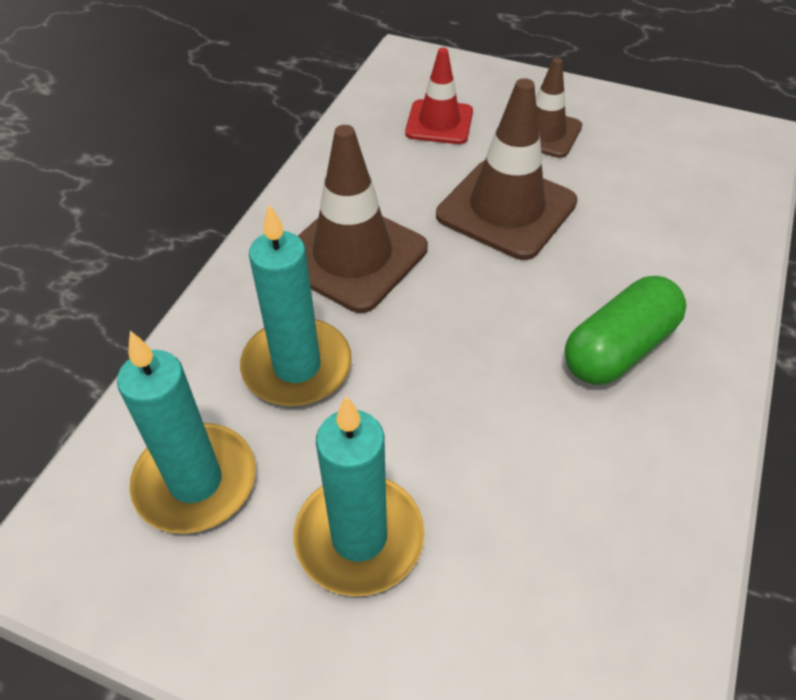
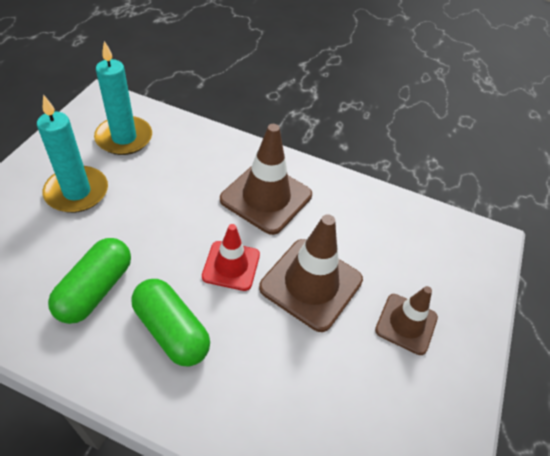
camera: 85 degrees right, 0 degrees up
(297, 366) = (184, 172): turquoise candle -> none
(439, 122) = (407, 253): red traffic cone -> red traffic cone (231, 265)
(575, 456) = (95, 289): none -> green capsule

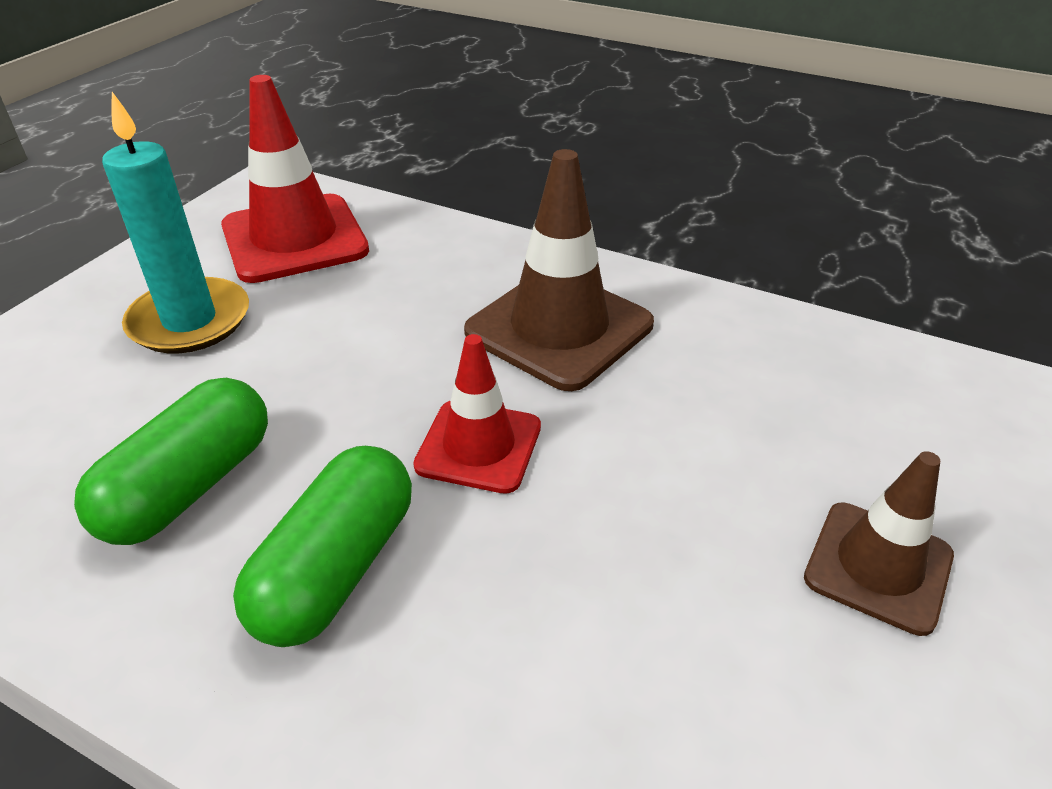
camera: 10 degrees right, 10 degrees down
(124, 138) = (294, 239): turquoise candle -> red traffic cone
(171, 330) = (336, 568): green capsule -> green capsule turned 60 degrees clockwise
(311, 284) = (652, 482): brown traffic cone -> none

